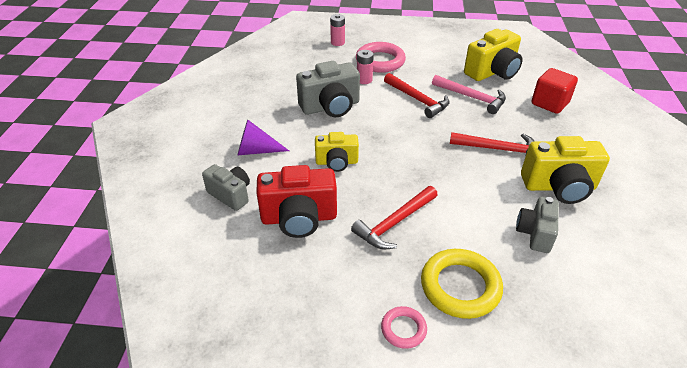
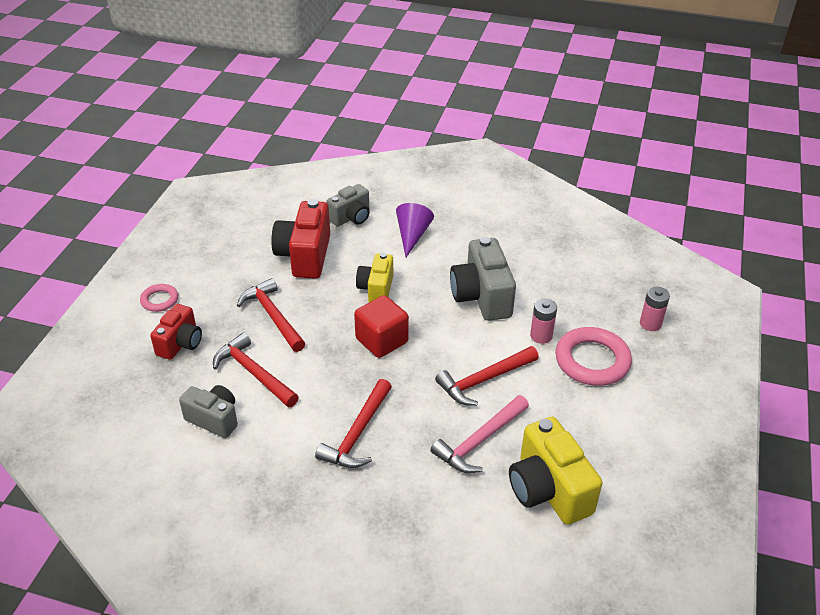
camera: 100 degrees right, 0 degrees up
(460, 286) = (180, 343): yellow ring -> red camera
(470, 220) = (253, 372): none -> red hammer
(549, 103) = (447, 534): red cube -> red cube (381, 340)
(559, 187) = (271, 469): yellow camera -> none

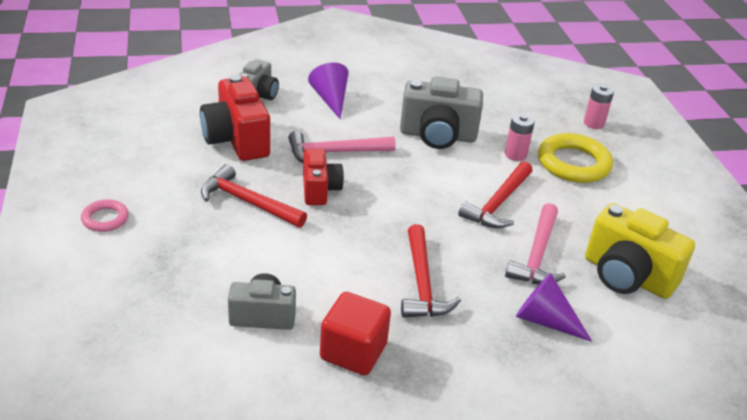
camera: 30 degrees left, 5 degrees down
(180, 343) = (164, 254): red camera -> red camera (320, 190)
(253, 372) = (270, 259): red hammer -> none
(376, 289) = (334, 152): yellow camera -> pink hammer
(381, 340) = (377, 195): red cube -> red cube (353, 352)
(436, 504) = (544, 320): none -> purple cone
(481, 297) = (437, 136): grey camera -> grey camera turned 45 degrees counterclockwise
(592, 361) = (573, 163): pink ring -> yellow ring

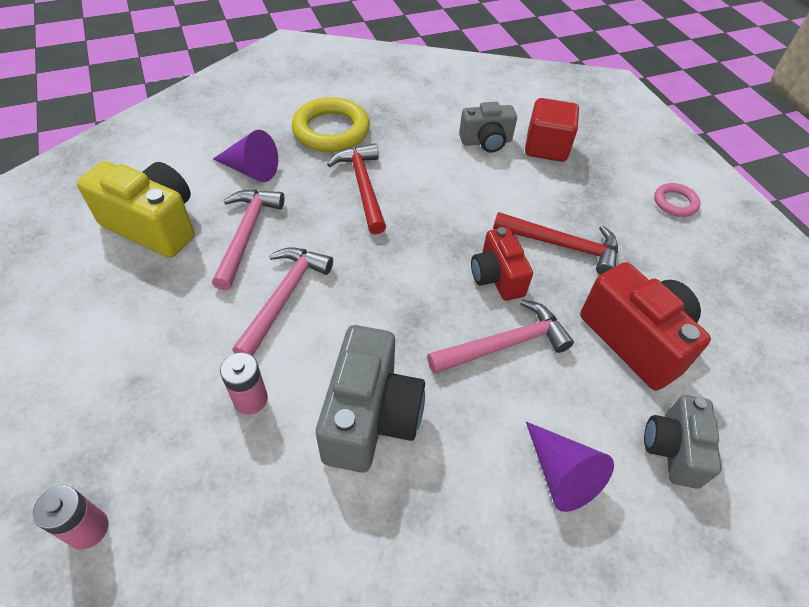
camera: 170 degrees right, 15 degrees up
(353, 352) = (408, 127): red cube -> red cube (546, 147)
(437, 136) = (371, 417): grey camera -> grey camera turned 105 degrees clockwise
(497, 204) = (285, 297): red hammer -> pink hammer
(573, 163) = (162, 399): yellow ring -> yellow ring (331, 130)

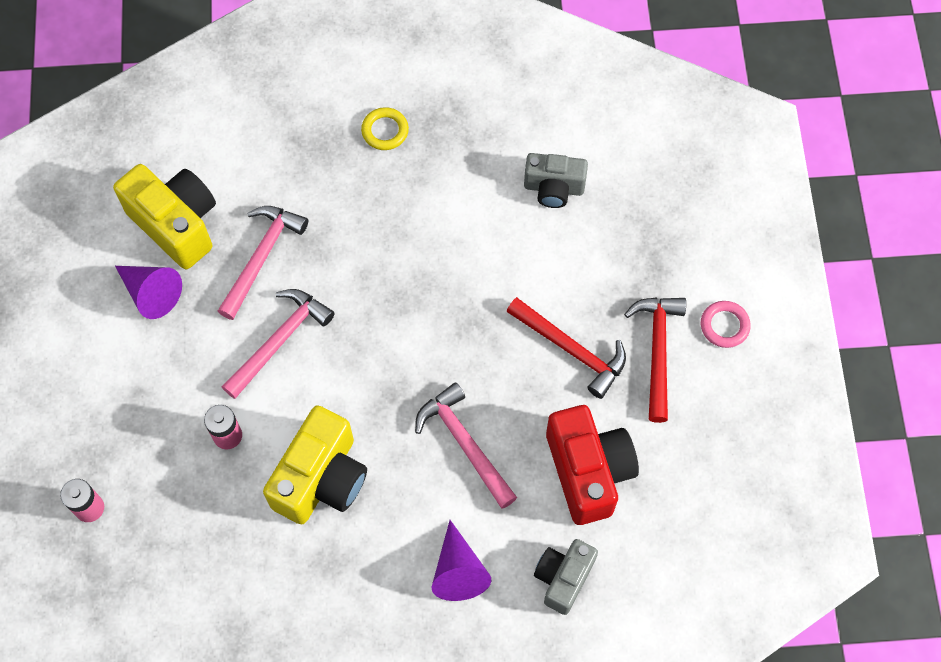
camera: 20 degrees right, 15 degrees up
(251, 170) = (285, 171): purple cone -> purple cone (151, 293)
(331, 130) = (385, 131): yellow ring -> yellow ring, size x0.53
(363, 186) = (395, 221): red hammer -> red hammer (657, 350)
(371, 417) = (321, 479): grey camera -> yellow camera
(497, 277) = (487, 370): red camera -> none
(505, 344) = (464, 443): pink hammer -> pink hammer turned 120 degrees counterclockwise
(546, 147) = (619, 213): red cube -> none

